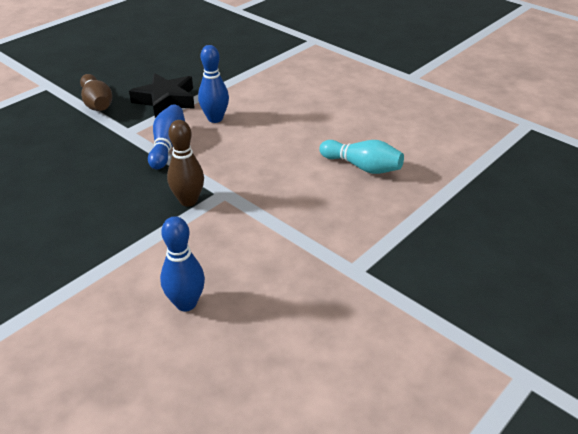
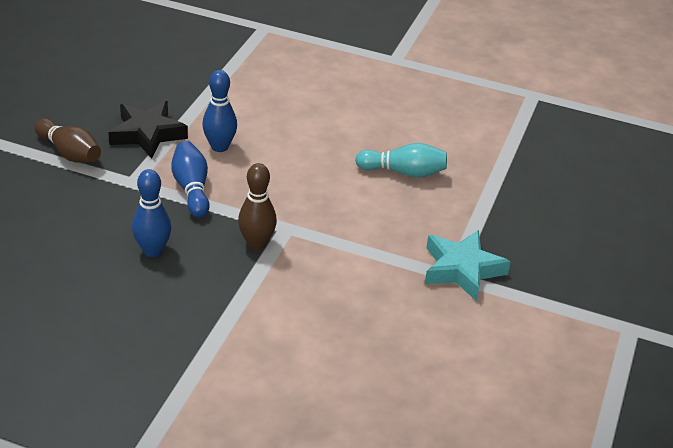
camera: 25 degrees left, 0 degrees up
(186, 303) = (324, 340): blue bowling pin -> blue bowling pin (153, 250)
(366, 267) = (462, 269): none -> turquoise star

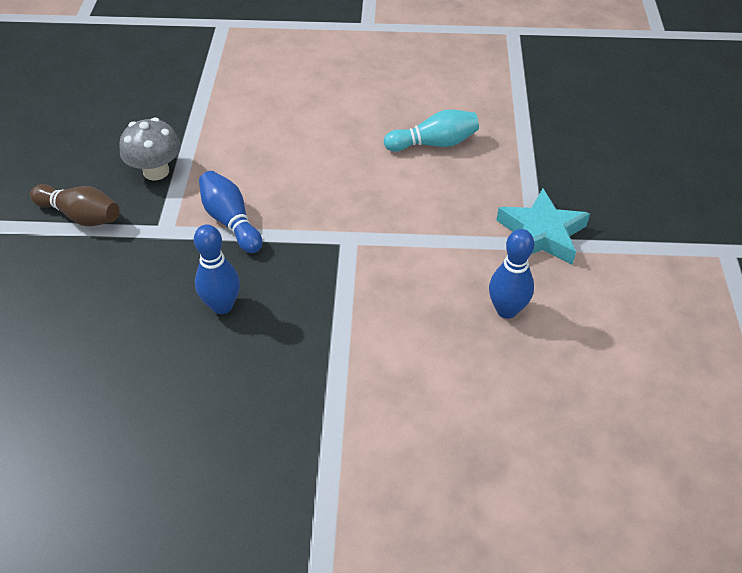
camera: 15 degrees left, 10 degrees up
(147, 134) = (156, 171): black star -> grey mushroom
(220, 147) = (238, 165): blue bowling pin -> blue bowling pin (506, 310)
(256, 243) = (327, 265): brown bowling pin -> none

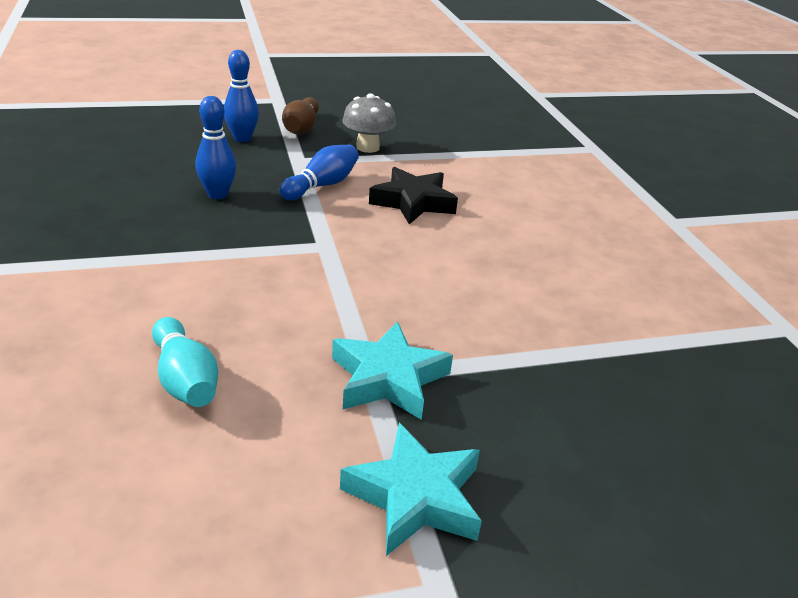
camera: 70 degrees right, 15 degrees down
(287, 164) = (413, 202): none -> black star
(434, 143) = (503, 284): turquoise bowling pin -> turquoise bowling pin (185, 379)
(506, 310) = (248, 357): blue bowling pin -> blue bowling pin (242, 138)
(655, 244) = (415, 497): none -> turquoise star

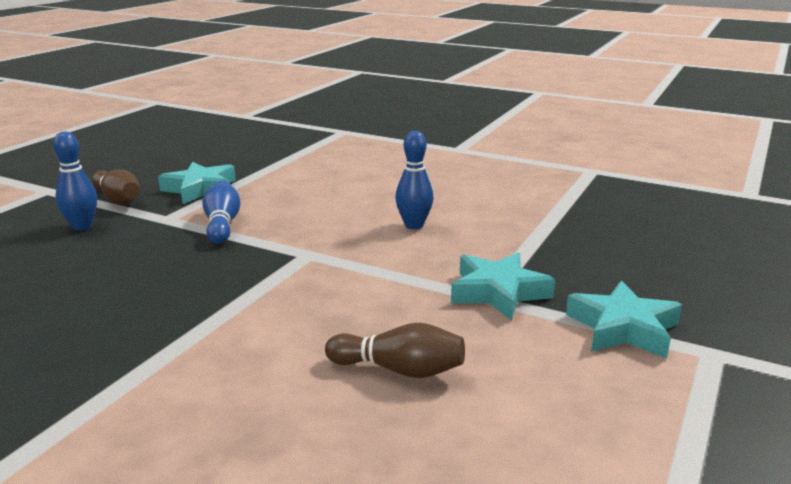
camera: 45 degrees left, 10 degrees down
(185, 379) = (399, 370): turquoise bowling pin -> brown bowling pin
(218, 194) = (154, 268): blue bowling pin -> blue bowling pin (414, 225)
(367, 147) = (200, 189): grey mushroom -> turquoise star
(413, 202) = (306, 204): black star -> none

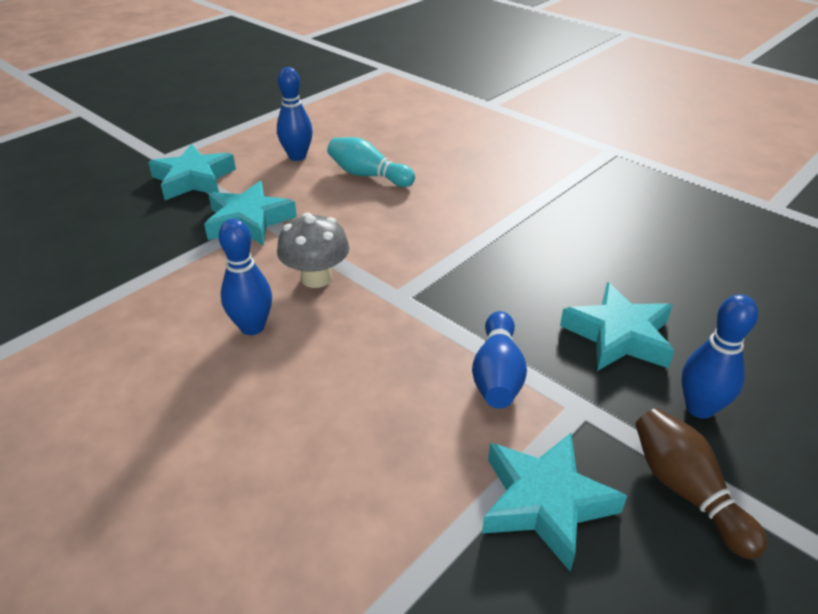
camera: 165 degrees left, 15 degrees up
(117, 253) = (618, 336): none -> turquoise star
(387, 257) = (316, 278): none -> grey mushroom
(399, 370) = (368, 175): brown bowling pin -> turquoise bowling pin
(528, 387) = (297, 156): none -> blue bowling pin

